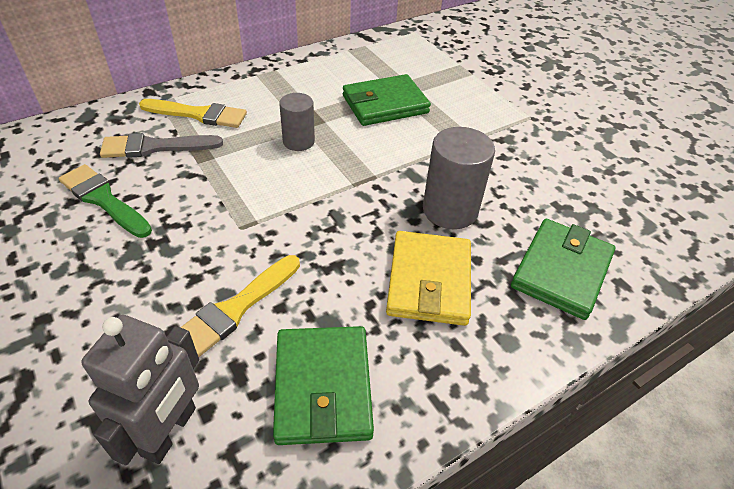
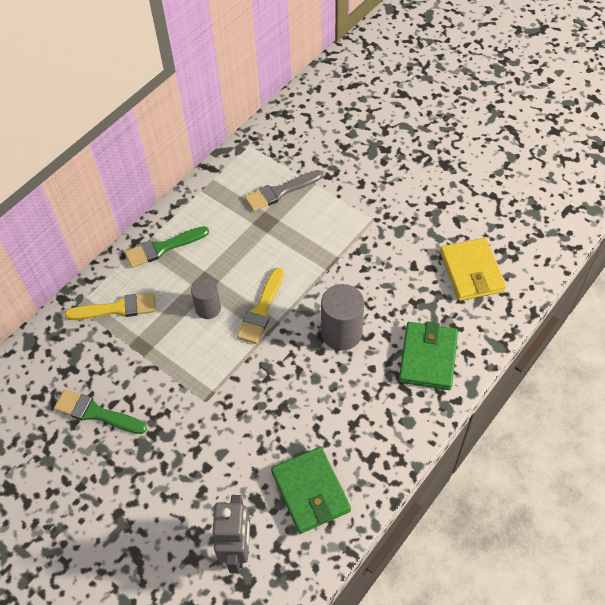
camera: 15 degrees left, 10 degrees up
(155, 147) = (103, 353): grey brush -> grey brush (280, 192)
(236, 309) = (234, 461): yellow brush -> yellow brush (261, 310)
(281, 80) = (163, 248): none -> green brush
(385, 104) = (257, 245): green wallet -> none
(429, 281) = (346, 396): yellow wallet -> yellow wallet (471, 272)

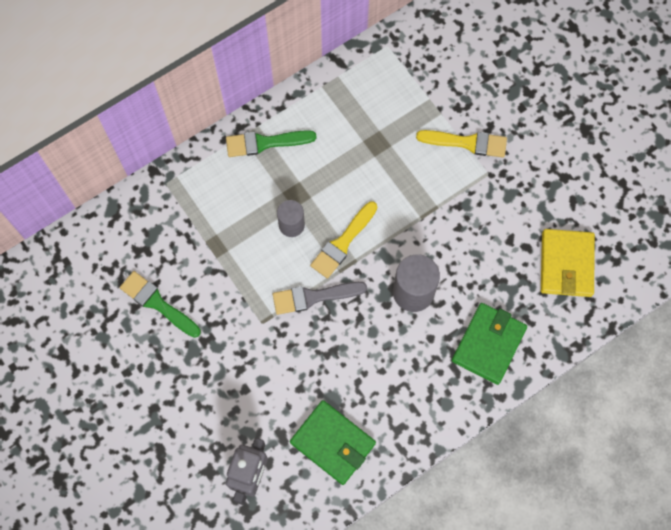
camera: 15 degrees right, 15 degrees up
(117, 308) = (203, 198): yellow brush -> yellow brush (467, 143)
(280, 192) = (402, 112): grey brush -> grey brush (314, 297)
(310, 491) = (332, 443): green wallet -> green wallet turned 45 degrees counterclockwise

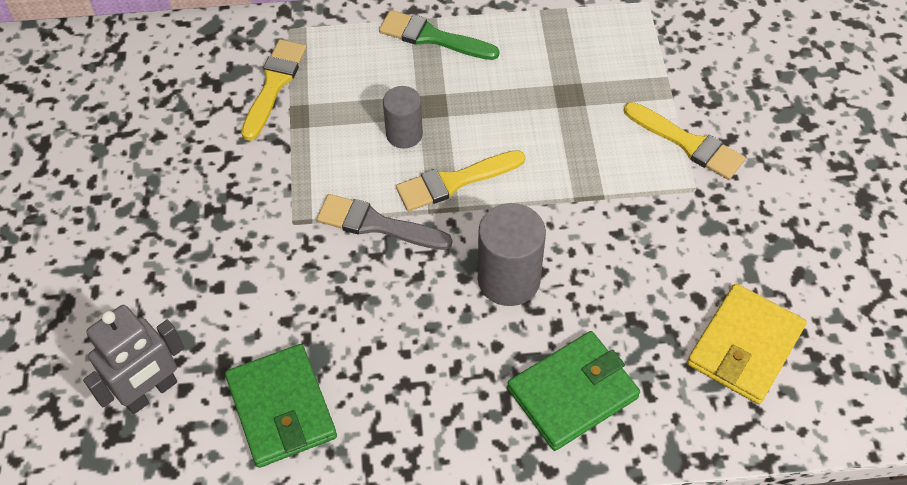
camera: 30 degrees right, 15 degrees down
(157, 303) = (187, 143): green brush -> none
(185, 231) = (274, 84): none -> yellow brush

